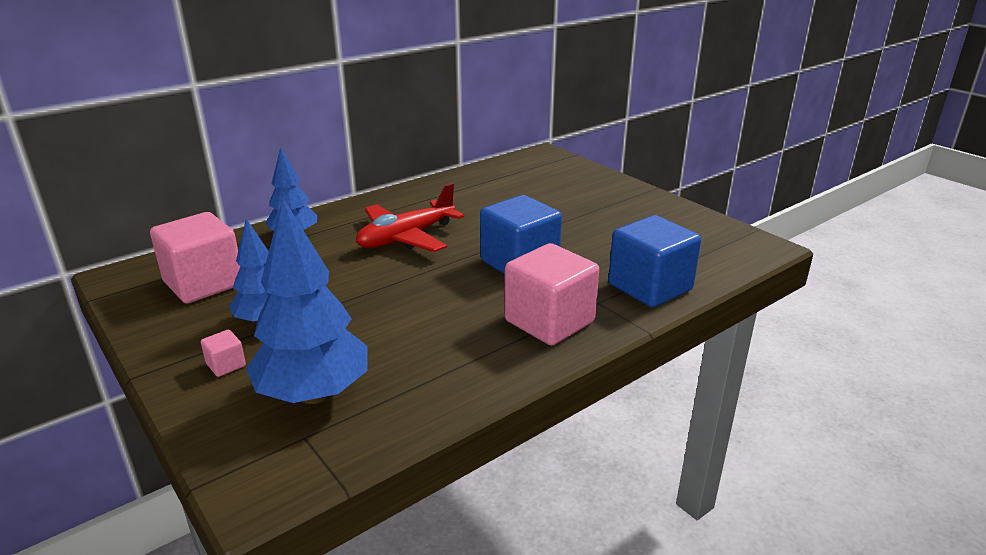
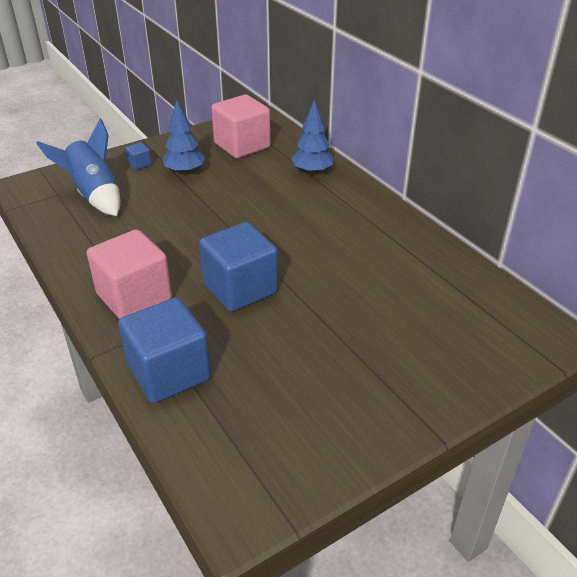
camera: 95 degrees right, 10 degrees up
(226, 365) = (139, 164): pink cube -> blue cube
(314, 394) = (94, 195): blue tree -> blue rocket
(406, 238) = (302, 225): red plane -> none

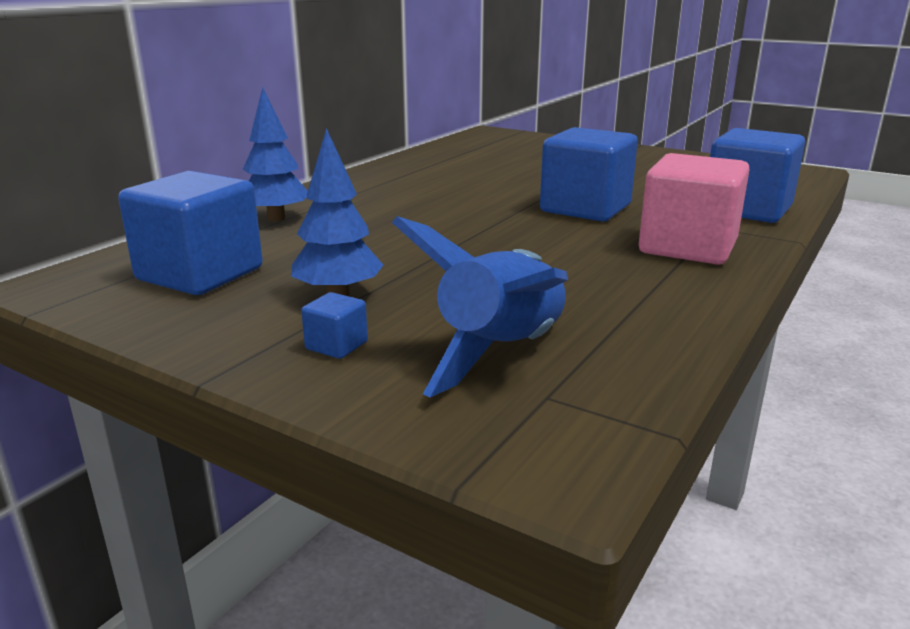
camera: 115 degrees left, 15 degrees down
(242, 145) = (200, 274): pink cube -> blue cube

